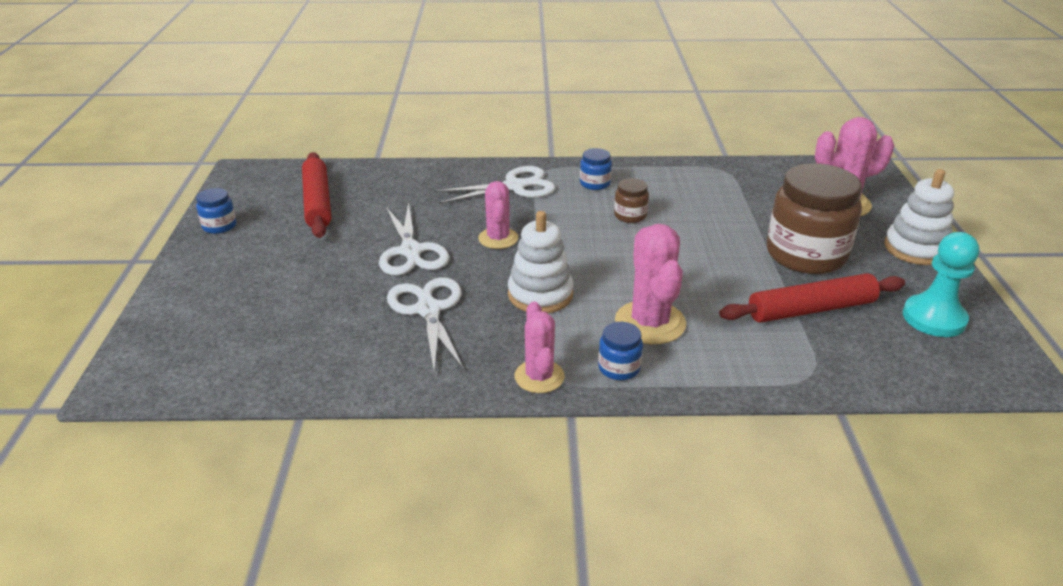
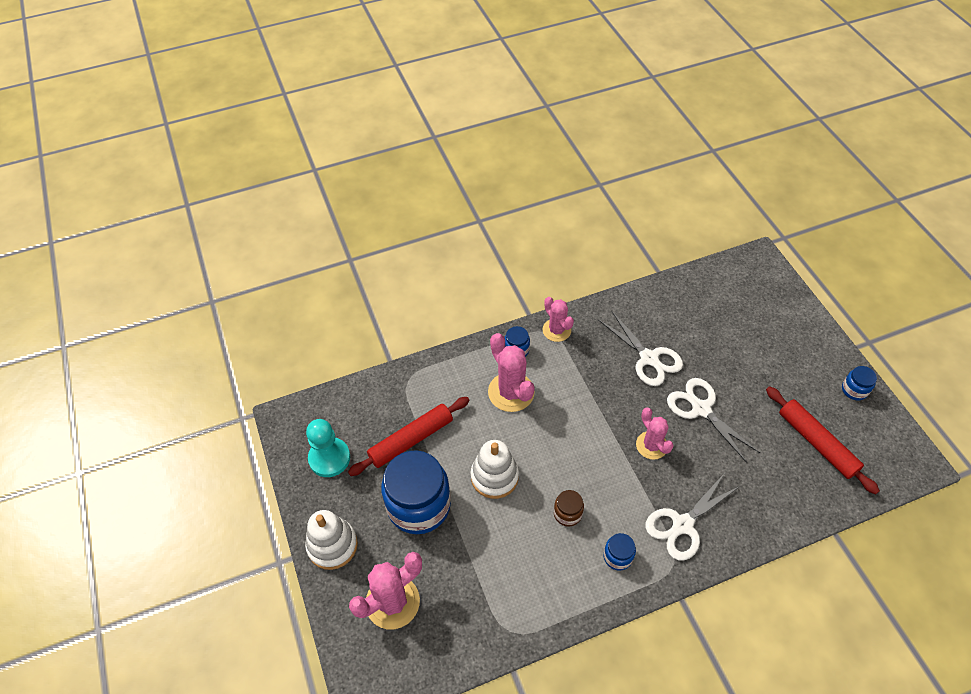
camera: 160 degrees right, 20 degrees up
(540, 294) = (589, 395): white stacking toy -> white stacking toy (494, 477)
(806, 255) = (419, 505): brown jar -> blue jar

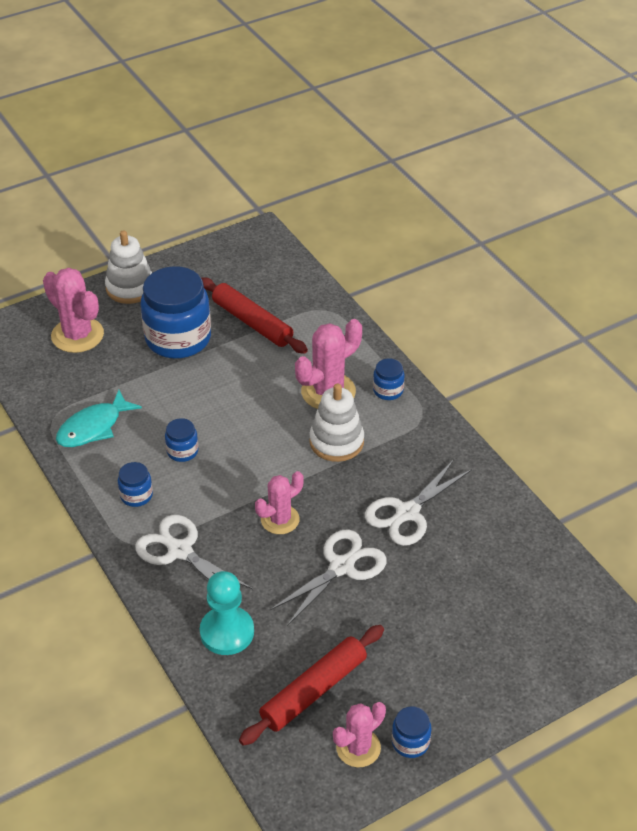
camera: 80 degrees right, 10 degrees down
(329, 458) = (221, 270): turquoise pawn -> turquoise pawn (227, 632)
(494, 477) = (218, 390): white stacking toy -> white stacking toy (336, 442)
(527, 591) = (93, 427): none -> turquoise fish
(556, 330) = (427, 423): pink cactus -> pink cactus (358, 748)
(567, 513) = (182, 451): brown jar -> blue jar

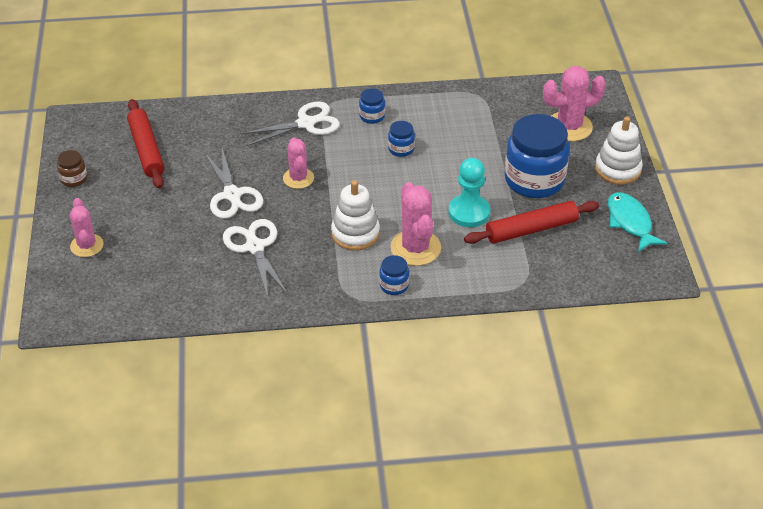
camera: 115 degrees right, 0 degrees up
(93, 427) = (455, 112): turquoise fish -> turquoise fish (630, 222)
(227, 632) = (222, 126): turquoise pawn -> turquoise pawn (469, 212)
(358, 748) = (91, 155): pink cactus -> pink cactus (87, 245)
(410, 742) = (74, 179): blue jar -> brown jar

